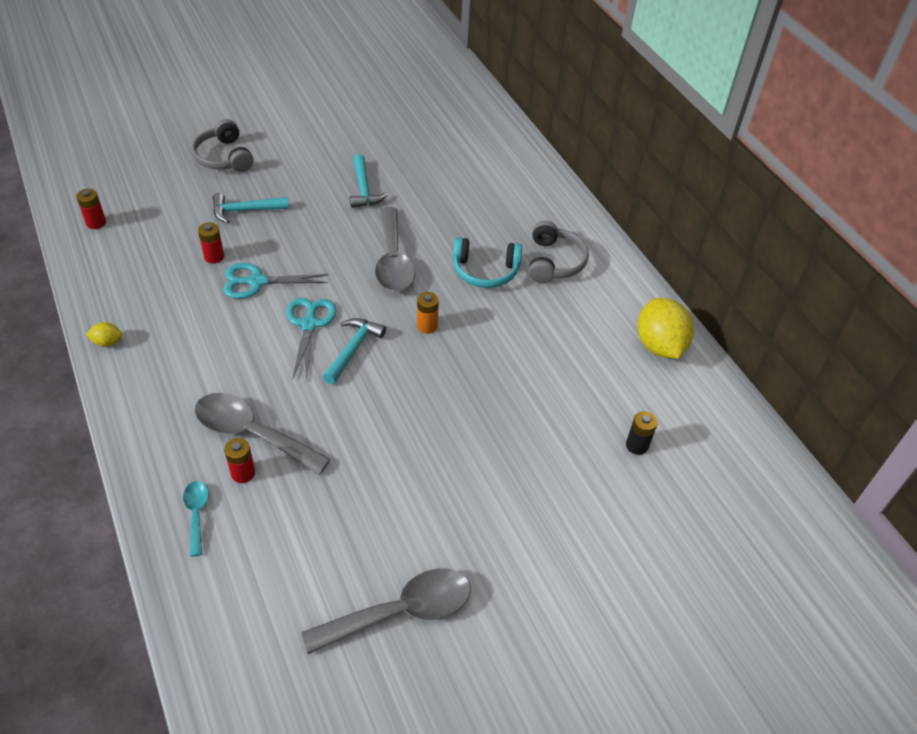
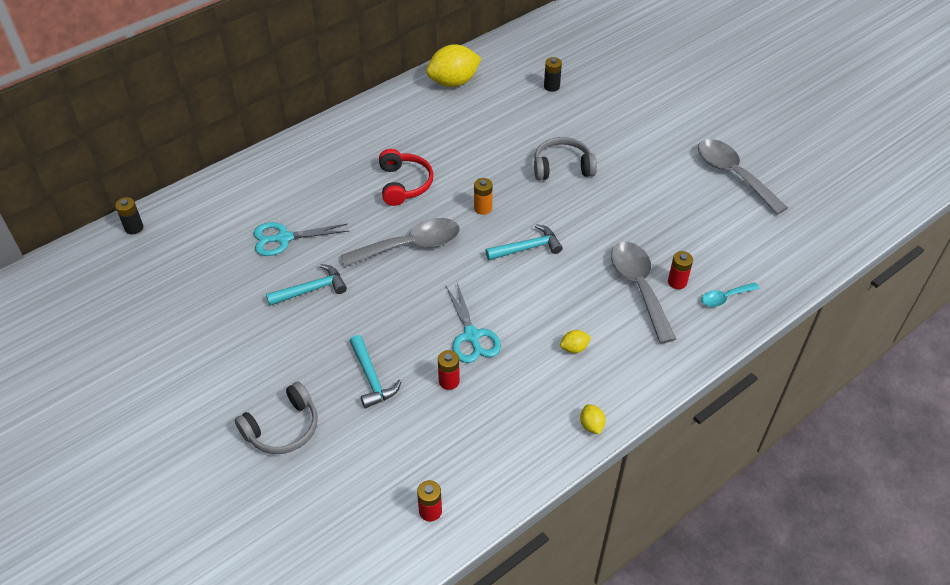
camera: 100 degrees left, 0 degrees up
(201, 353) = (574, 348): none -> yellow lemon
(252, 433) = (639, 287): grey spoon -> grey spoon turned 150 degrees clockwise
(309, 324) = (510, 283): turquoise scissors -> turquoise scissors (284, 238)
(353, 349) = (527, 248): turquoise hammer -> turquoise hammer turned 150 degrees clockwise
(481, 99) = (134, 228): none -> black battery
(485, 271) = (404, 184): turquoise headphones -> red headphones
(554, 262) = (379, 145): grey headphones -> grey headphones (562, 167)

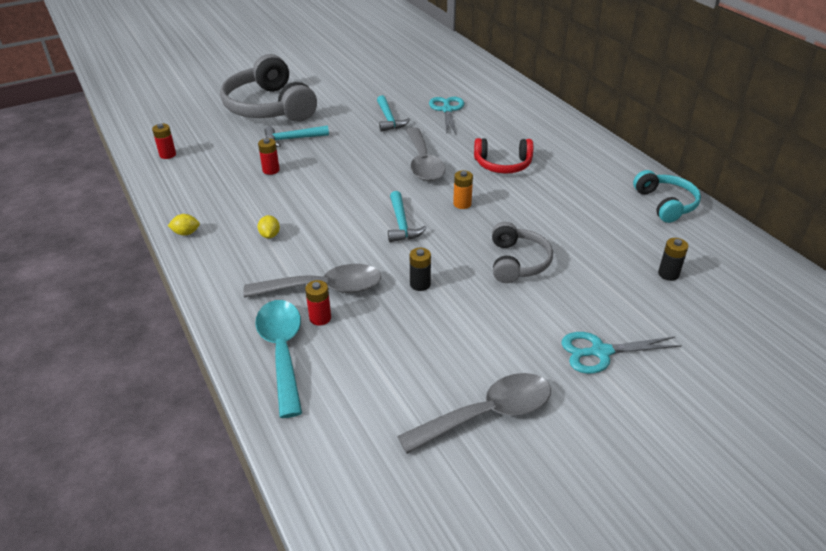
camera: 100 degrees right, 10 degrees down
(134, 228) = (472, 59): black battery -> black battery (420, 284)
(283, 428) = (269, 107): grey headphones -> grey headphones, size x1.83
(453, 82) = (665, 204): yellow lemon -> turquoise headphones
(472, 336) = (310, 184): turquoise scissors -> turquoise scissors (600, 352)
(725, 297) = (282, 351): turquoise spoon -> turquoise spoon, size x1.96

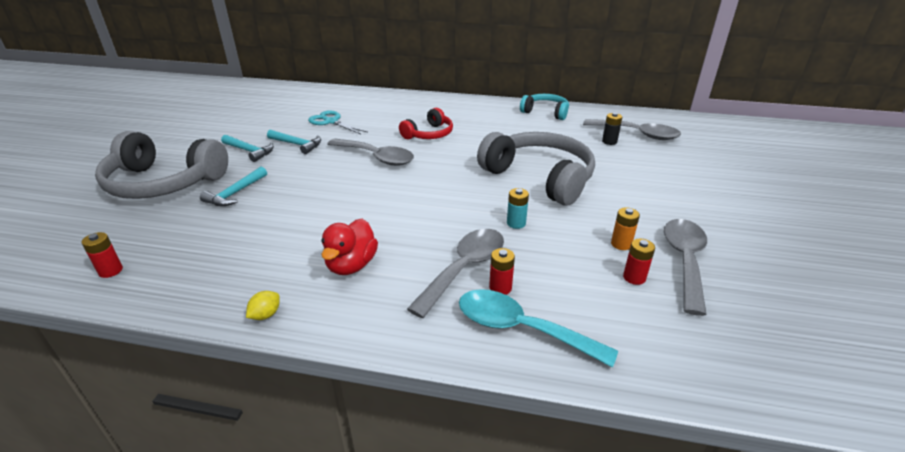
camera: 50 degrees left, 5 degrees down
(270, 235) = (351, 265): yellow lemon -> red duck
(271, 170) = (258, 223): red battery -> red battery (634, 277)
(401, 224) = (434, 198): turquoise hammer -> turquoise hammer (249, 151)
(420, 284) = (516, 223): black battery -> turquoise battery
(462, 204) = (448, 166): orange battery -> orange battery (621, 244)
(517, 262) = (539, 178): grey headphones -> grey headphones, size x1.83
(600, 352) = (658, 193): turquoise scissors -> none
(722, 286) = (636, 134): none -> grey spoon

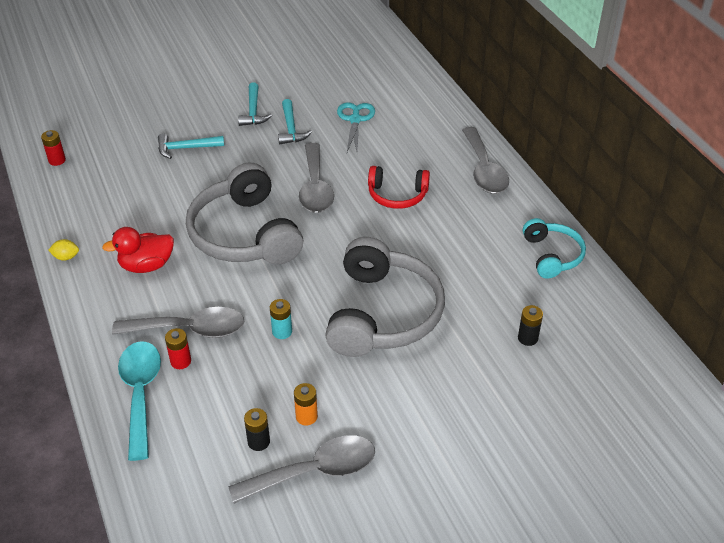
camera: 55 degrees right, 10 degrees up
(164, 182) = (168, 104): grey headphones -> grey headphones (245, 234)
(634, 277) = (258, 442): red battery -> black battery
(636, 134) = (576, 356): grey spoon -> grey spoon (484, 170)

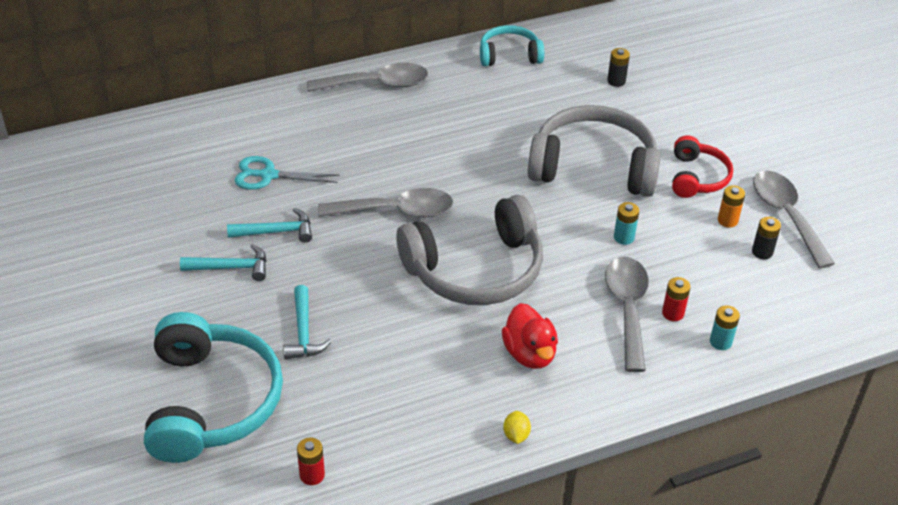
camera: 90 degrees left, 0 degrees up
(129, 114) = (211, 402): none -> turquoise headphones
(141, 394) = (720, 342): turquoise spoon -> turquoise battery
(397, 195) = (414, 148): red headphones -> red headphones (697, 177)

